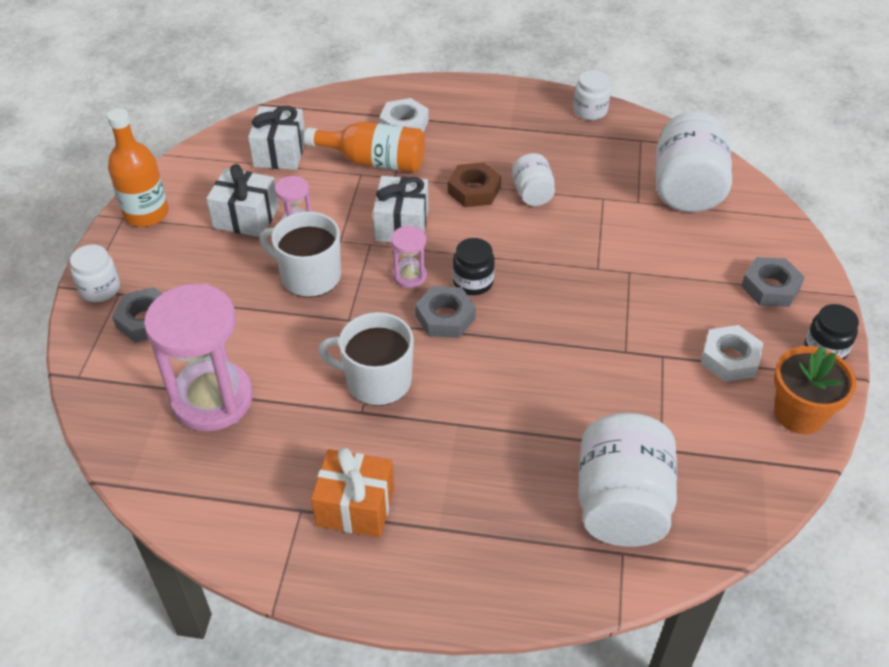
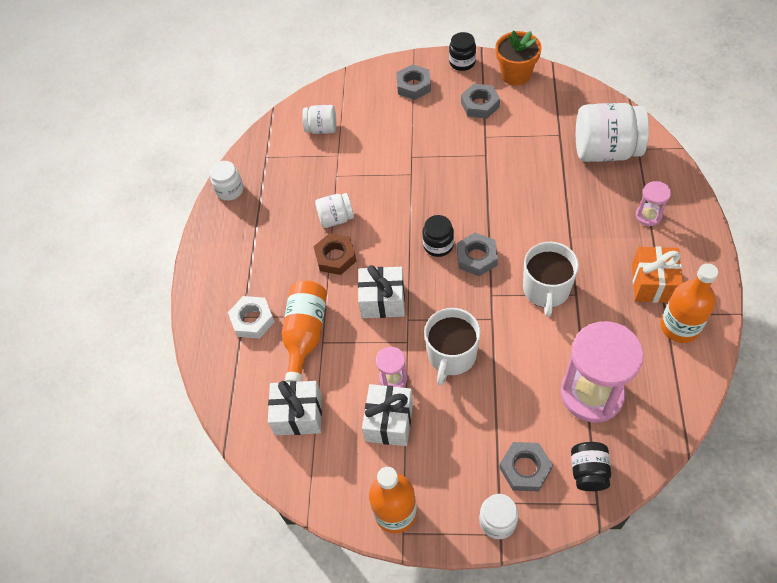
camera: 90 degrees left, 10 degrees up
(117, 376) = (588, 472): none -> black jar
(275, 521) = (679, 327): none -> orange bottle
(409, 276) = (439, 286): pink hourglass -> pink hourglass (648, 216)
(686, 189) = (321, 129): white jar -> white jar, size x0.53
(729, 358) = (480, 105): white nut -> grey nut

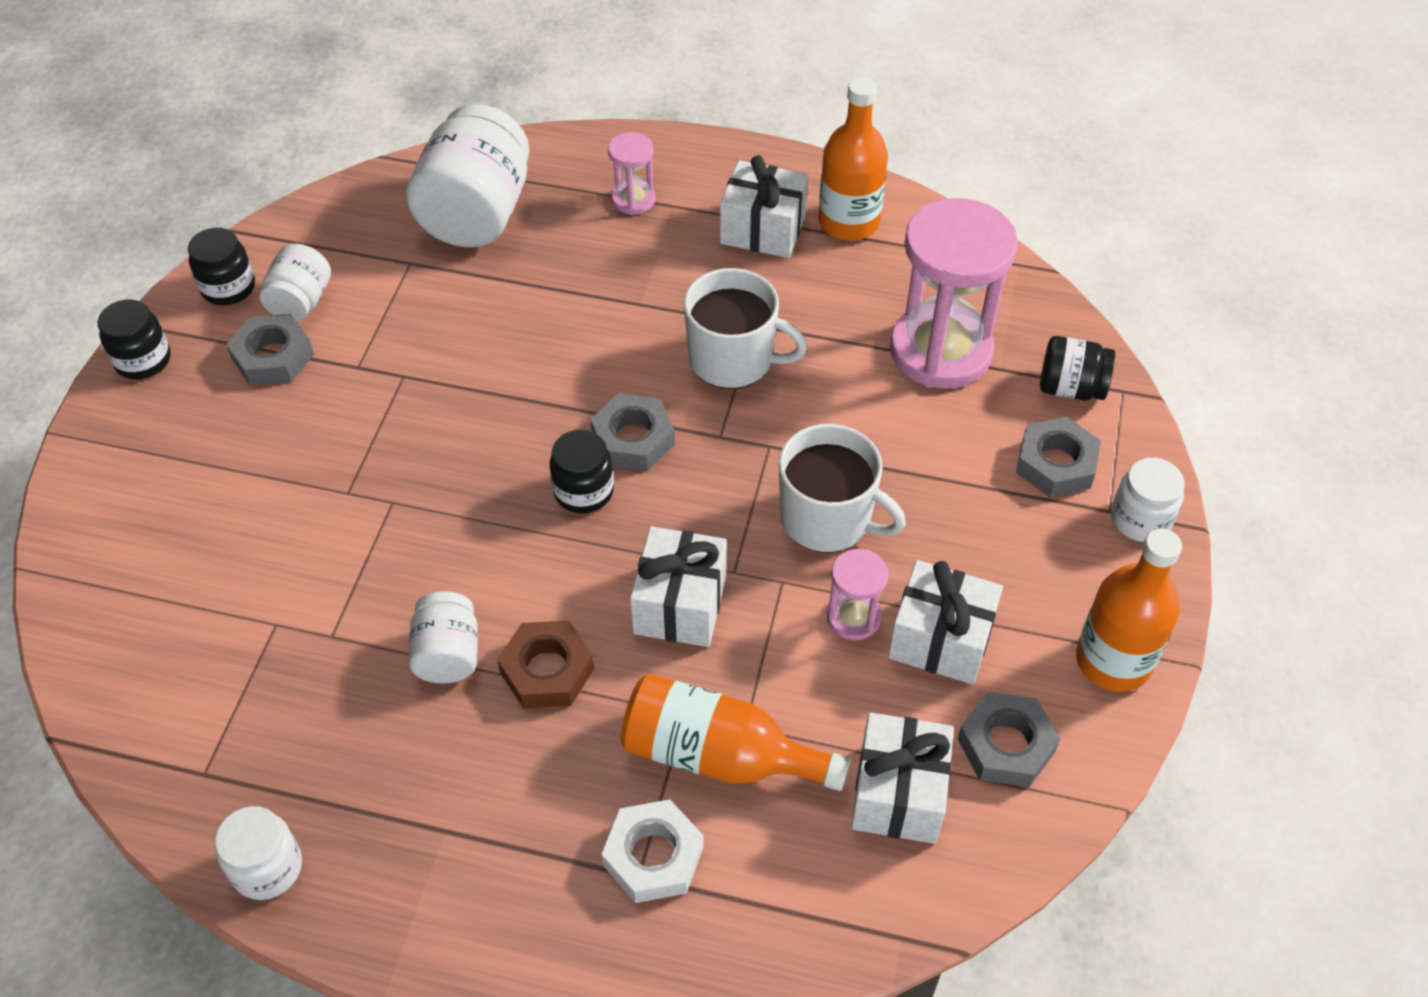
camera: 85 degrees left, 5 degrees down
(321, 129) = (181, 644): white jar -> white jar (301, 302)
(413, 86) = (156, 452): grey nut -> grey nut (1006, 745)
(515, 75) = (228, 288): orange flower pot -> black jar
(652, 283) = (763, 229): orange gift -> white gift

